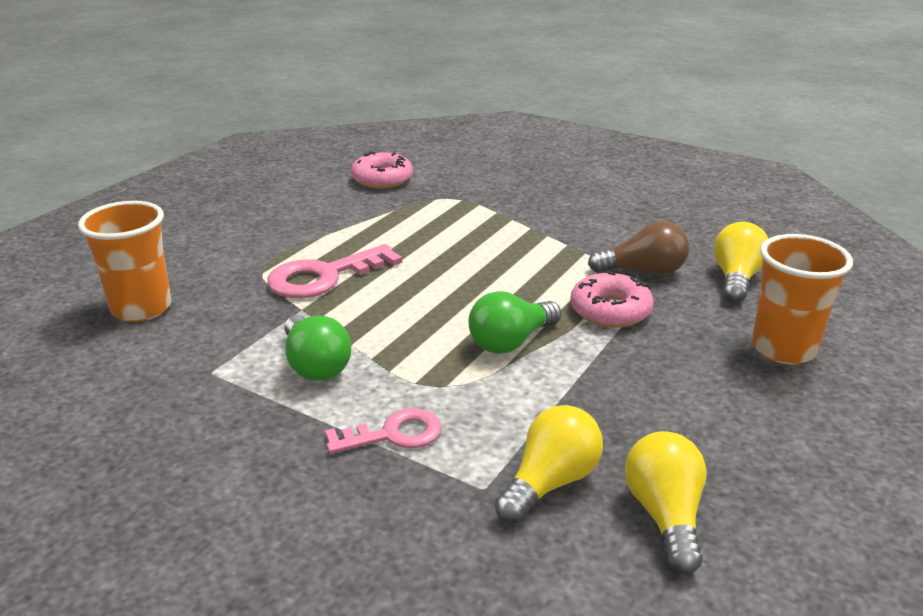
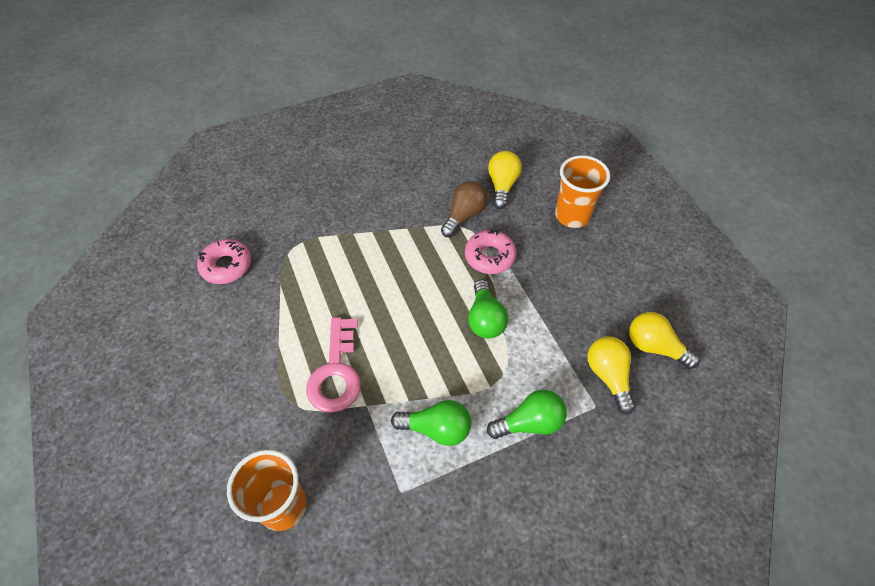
camera: 55 degrees left, 25 degrees up
(394, 434) = (529, 423): pink key -> green light bulb
(736, 279) = (502, 186): yellow light bulb -> yellow light bulb turned 45 degrees clockwise

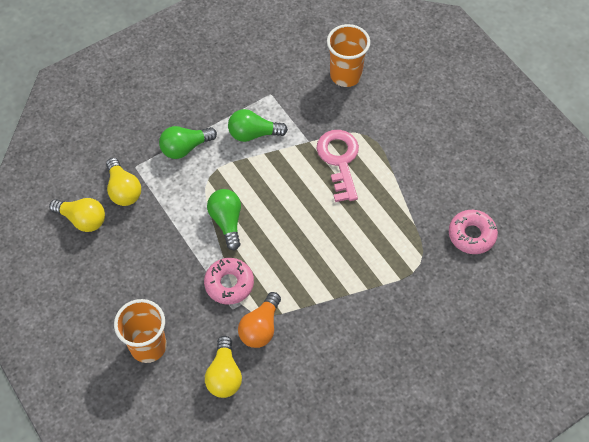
camera: 170 degrees right, 5 degrees up
(464, 216) = (260, 327): brown light bulb -> orange light bulb

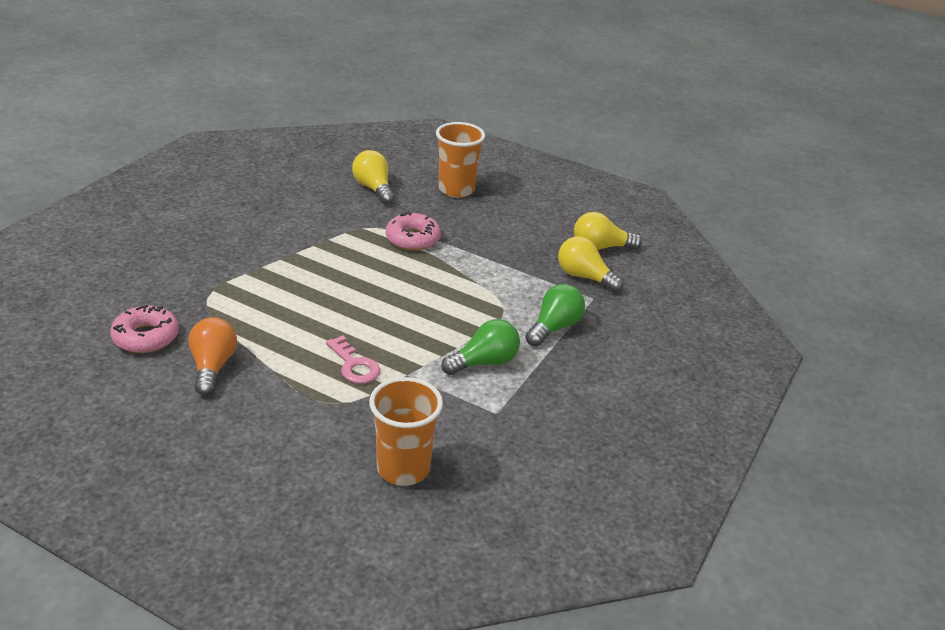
camera: 150 degrees right, 25 degrees down
(227, 221) = (452, 280): green light bulb -> none
(260, 327) = (360, 219): orange light bulb -> orange light bulb (212, 367)
(339, 160) = (354, 365): pink key -> pink key, size x0.64

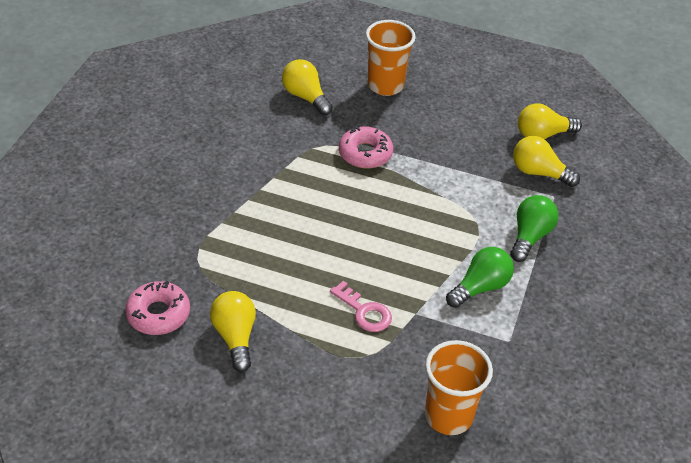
camera: 10 degrees left, 10 degrees up
(212, 367) = (235, 337): orange light bulb -> yellow light bulb

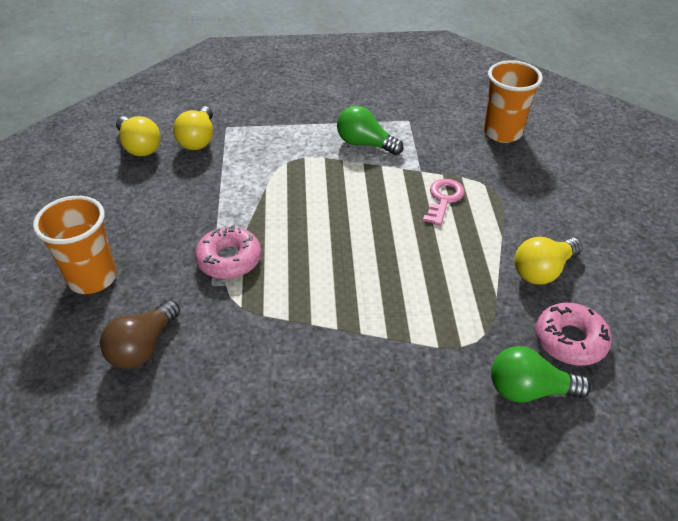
camera: 110 degrees left, 0 degrees up
(305, 97) = (143, 347): yellow light bulb -> brown light bulb
(530, 236) = (287, 130): green light bulb -> green light bulb (529, 390)

